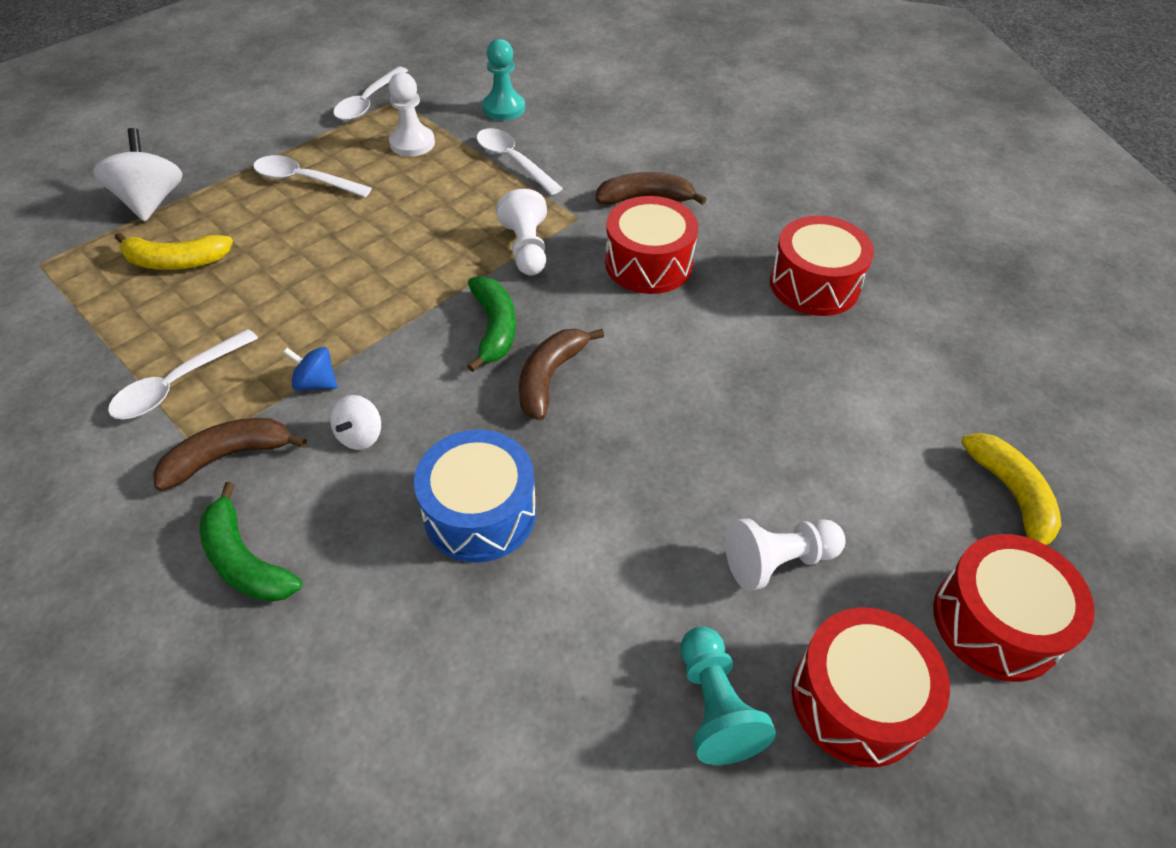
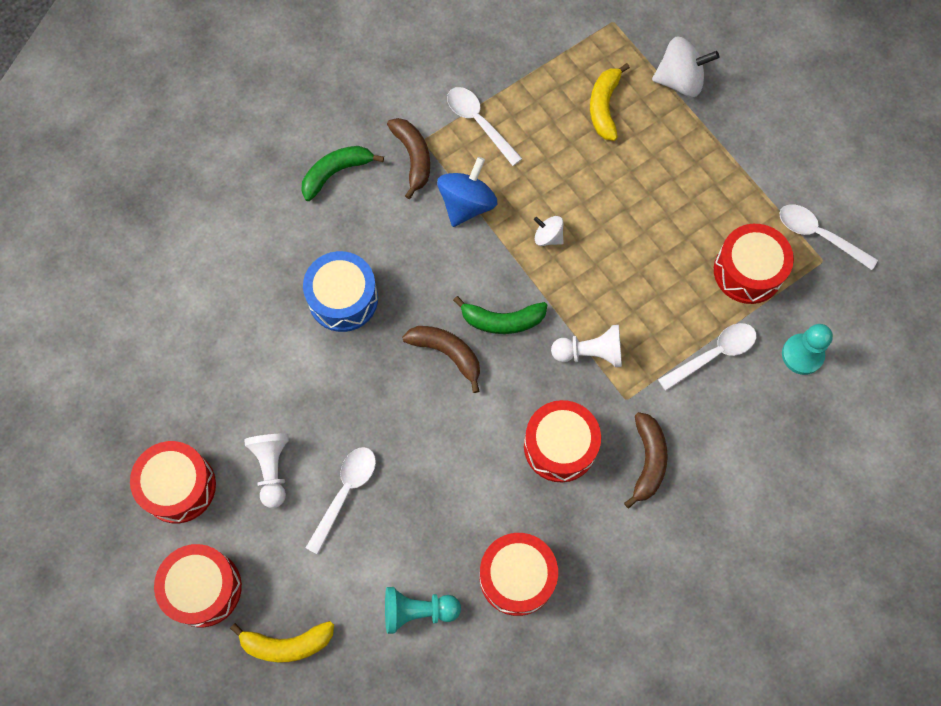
camera: 100 degrees right, 20 degrees up
(304, 180) = (698, 187): white spoon -> white spoon (345, 493)
(316, 383) = (467, 204): blue spinning top -> blue spinning top, size x1.80
(360, 436) = (416, 231): white spinning top -> white spinning top (548, 237)
(412, 143) = (748, 271): white pawn -> red drum
(714, 706) = (194, 408): turquoise pawn -> turquoise pawn (418, 611)

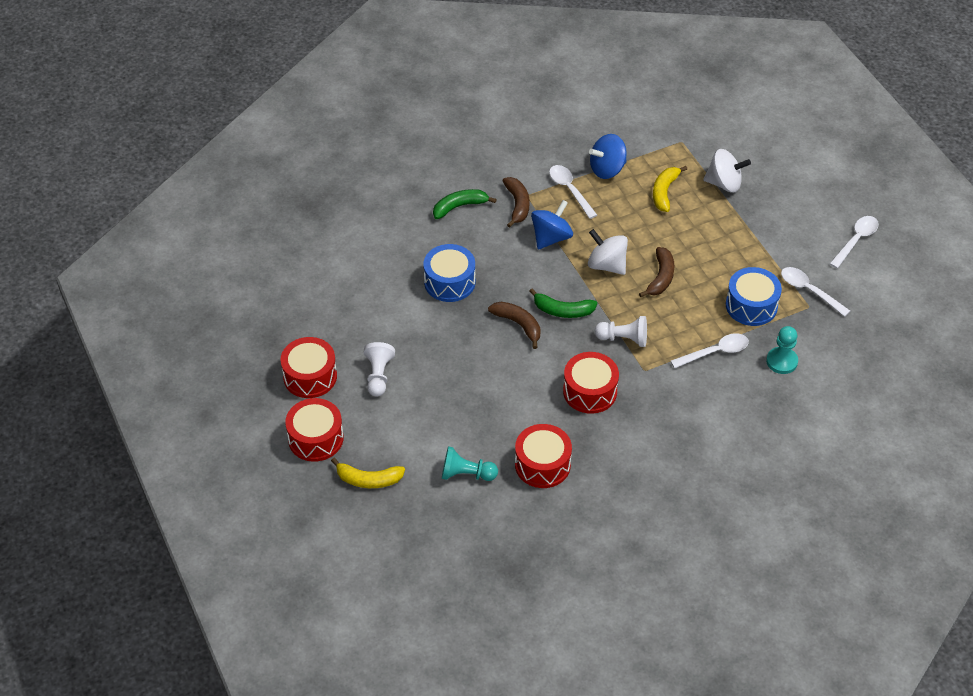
camera: 10 degrees right, 20 degrees down
(345, 493) = (428, 397): white spoon -> white spoon (856, 240)
(523, 81) = (607, 169): none -> blue spinning top
(548, 237) = (606, 265): white spinning top -> white spinning top, size x1.80
(647, 461) = (653, 409): brown banana -> brown banana (660, 277)
(748, 271) = (751, 305): red drum -> blue drum

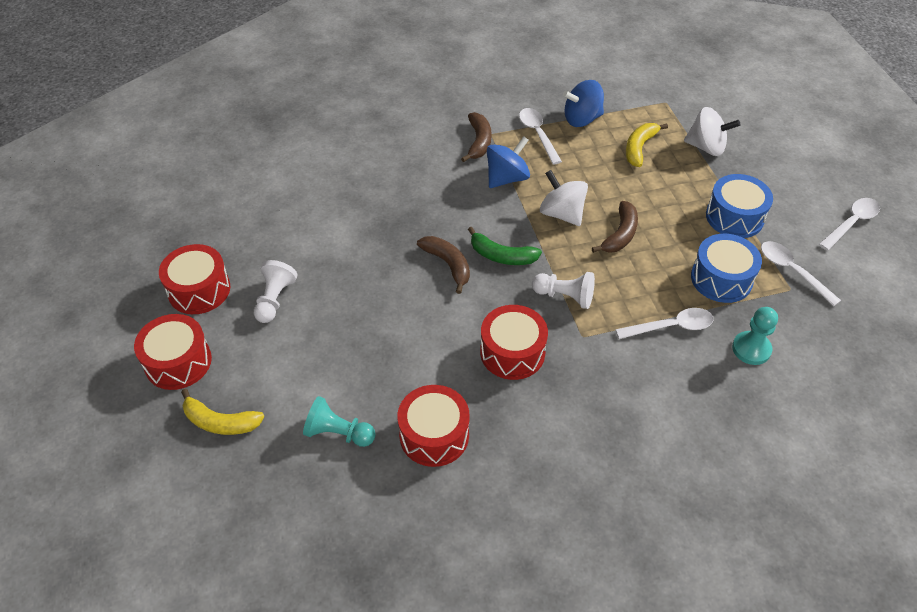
camera: 10 degrees right, 0 degrees up
(449, 282) = (385, 209): blue drum -> blue drum (734, 217)
(459, 207) = (417, 136): green banana -> none

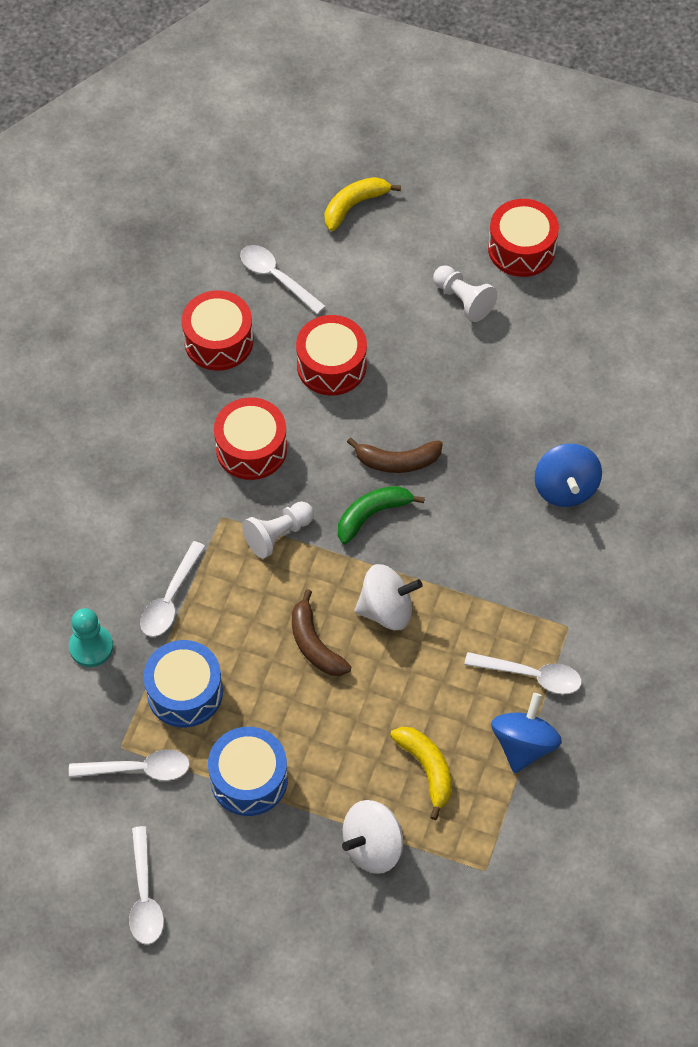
camera: 125 degrees right, 10 degrees up
(178, 362) = (443, 202): red drum -> red drum (331, 365)
(338, 433) = (276, 278): turquoise pawn -> white spoon
(478, 142) = (563, 604): brown banana -> none
(507, 178) = (481, 593): blue spinning top -> blue spinning top (565, 488)

